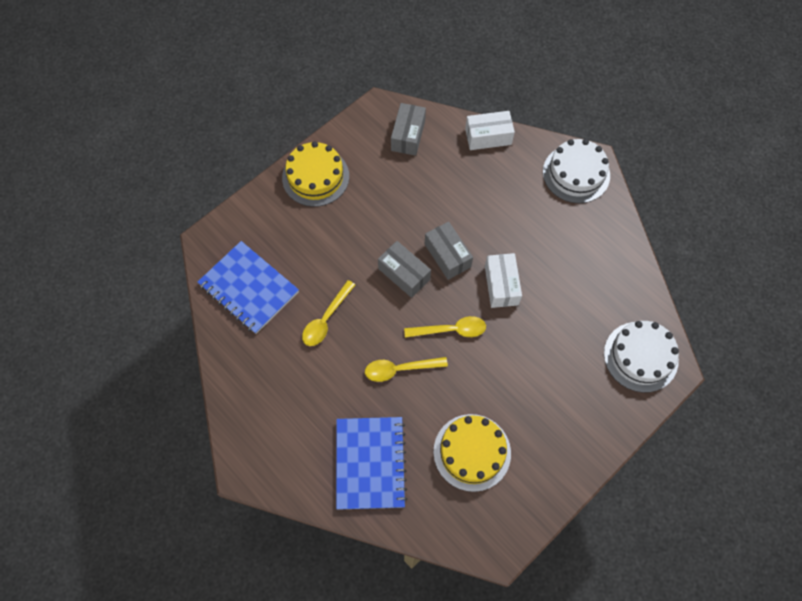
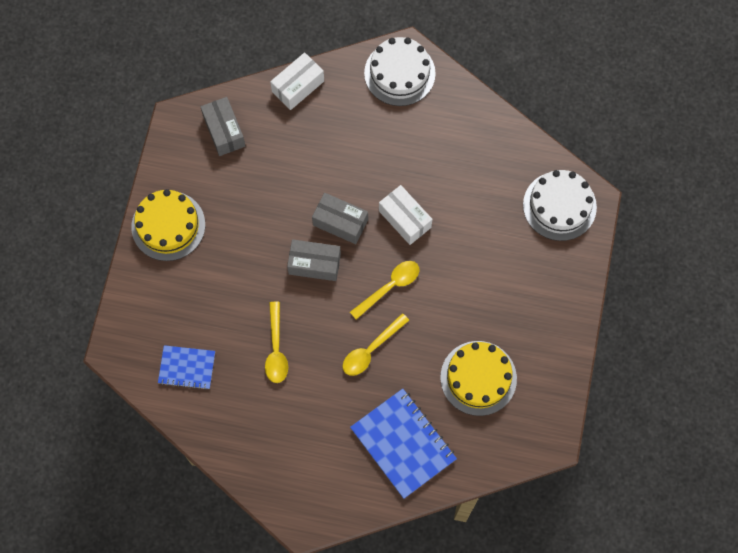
camera: 35 degrees left, 5 degrees up
(249, 288) = (187, 368): blue notebook -> blue notebook, size x0.60

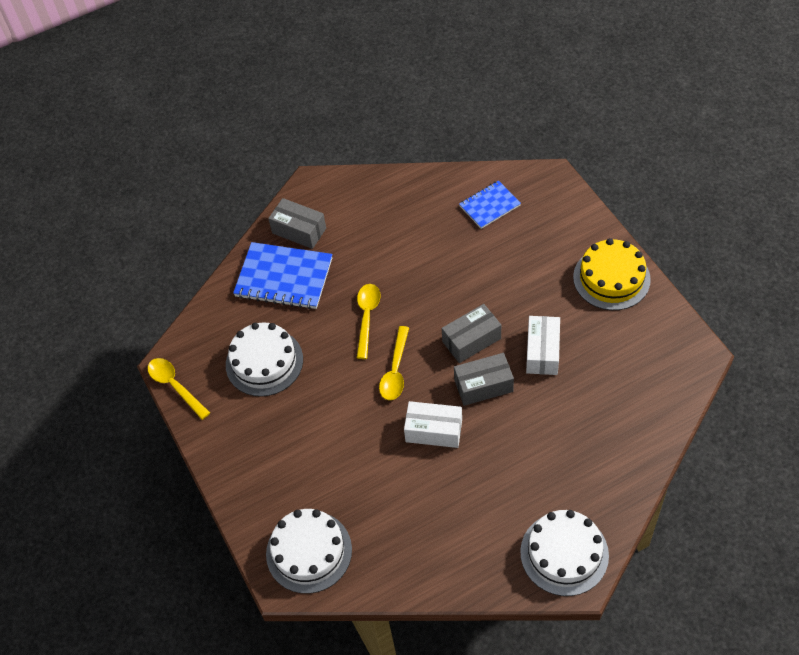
camera: 145 degrees right, 15 degrees down
(224, 131) = (653, 378): grey box -> grey box (299, 231)
(276, 349) = (438, 264): yellow spoon -> yellow spoon (175, 386)
(298, 86) = (637, 465): white box -> white box (542, 352)
(478, 378) = (264, 362): yellow cake -> white cake

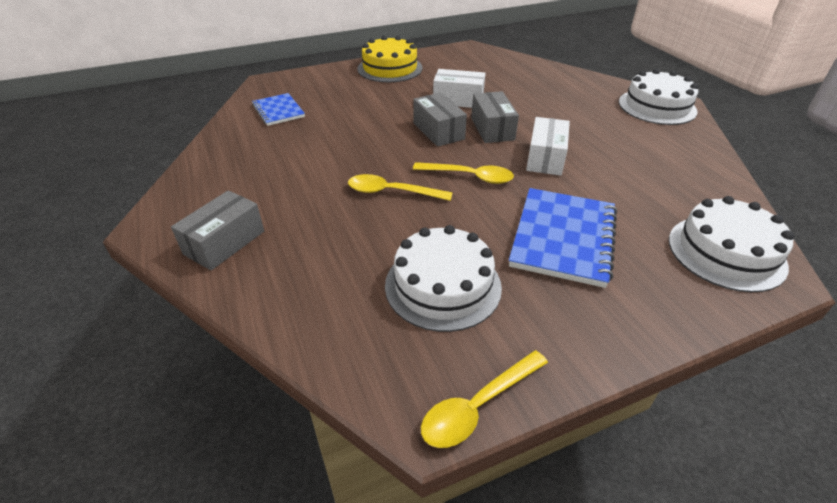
camera: 90 degrees left, 15 degrees down
(284, 277) = (300, 260): blue notebook -> blue notebook (563, 238)

